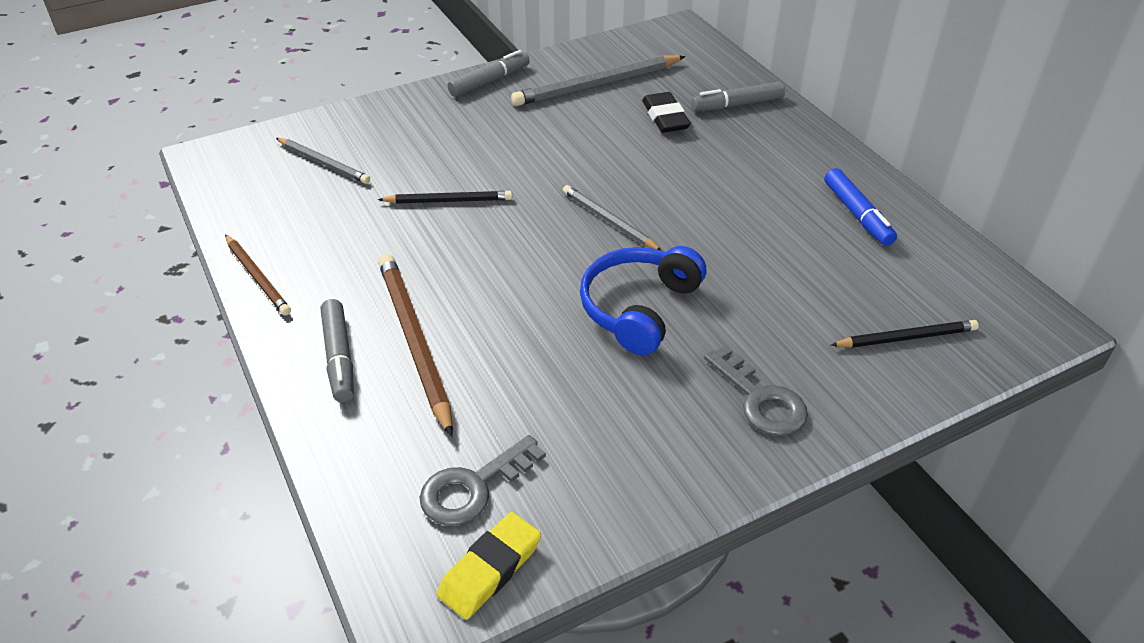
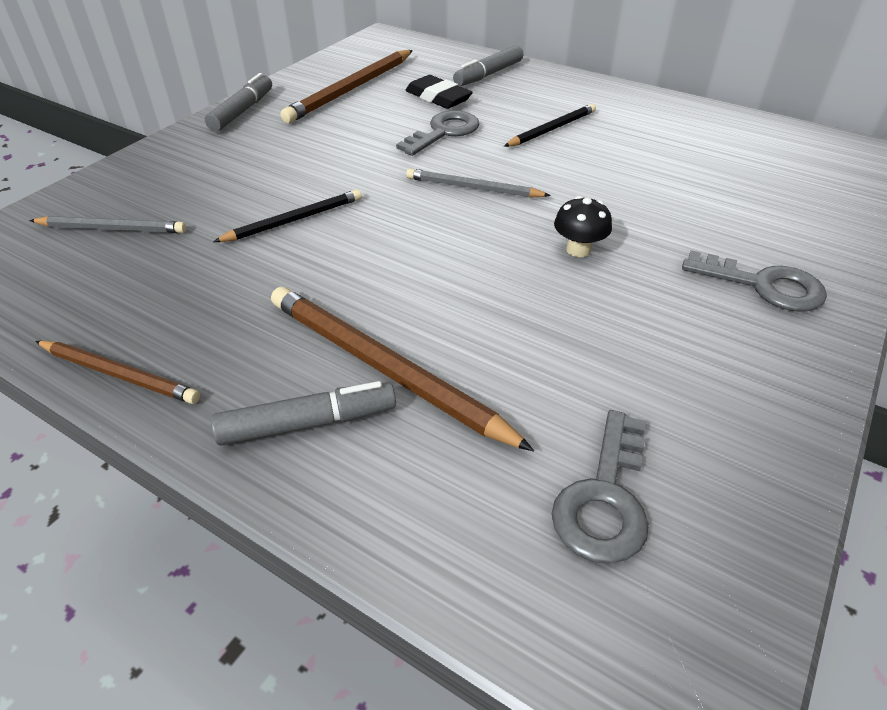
camera: 30 degrees left, 0 degrees up
(339, 357) = (308, 423): grey marker -> grey marker turned 60 degrees counterclockwise
(490, 569) = (720, 587): yellow eraser -> none
(597, 85) = (352, 89): grey pencil -> brown pencil
(636, 157) = (444, 132): none -> grey key
(639, 308) = (578, 250): blue headphones -> black mushroom
(857, 214) = (666, 122): blue marker -> none
(906, 337) = (806, 195): black pencil -> black pencil (551, 129)

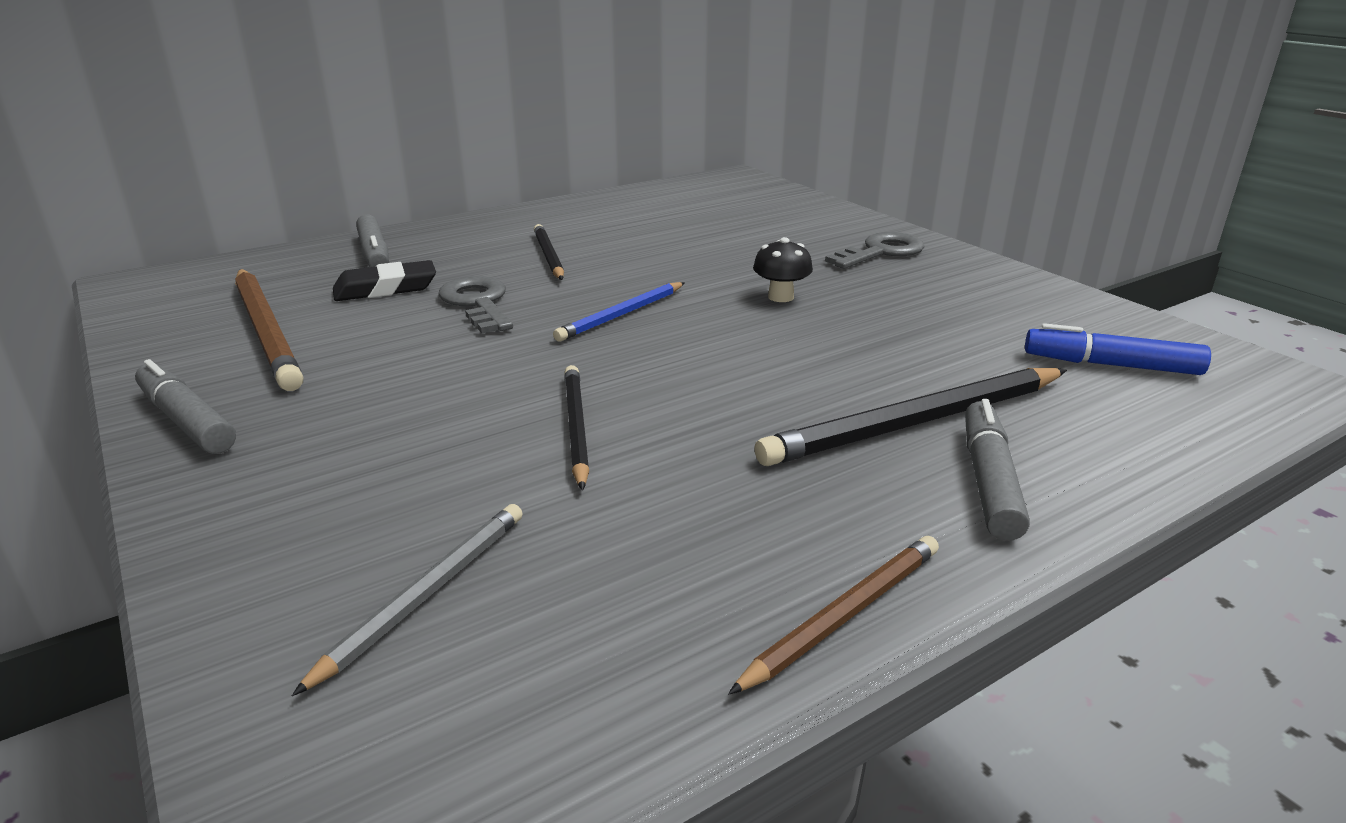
camera: 65 degrees left, 15 degrees down
(384, 369) = (917, 423): brown pencil -> black pencil
(473, 188) = (622, 315): grey pencil -> blue pencil
(605, 498) = (1111, 365): grey key -> blue marker

